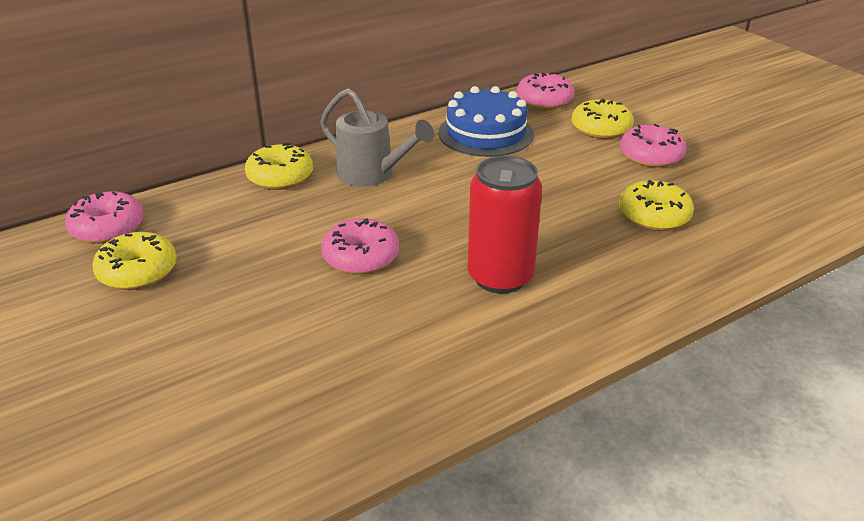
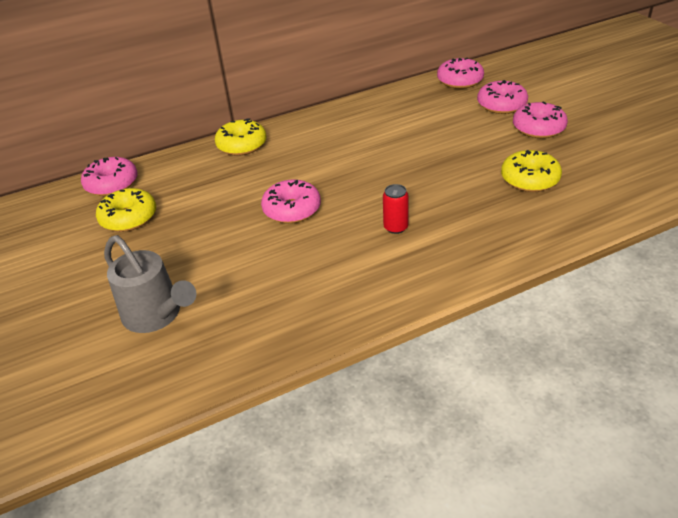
camera: 10 degrees right, 5 degrees up
(373, 175) = (312, 144): grey watering can -> grey watering can (157, 315)
(485, 133) = (406, 109): blue cake -> none
(500, 277) = (395, 227): red can -> red can, size x0.48
(601, 128) = (501, 105): yellow donut -> pink donut

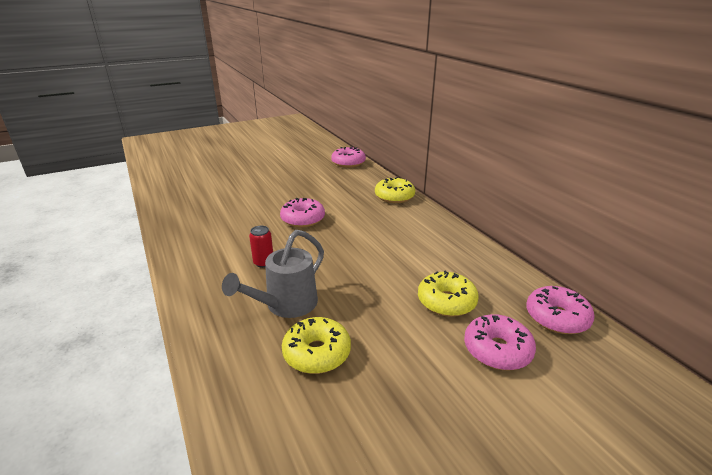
camera: 85 degrees right, 10 degrees down
(129, 218) = (310, 171): yellow donut -> yellow donut (446, 302)
(157, 315) = (217, 187): grey watering can -> grey watering can (285, 305)
(538, 128) = (437, 379): pink donut -> none

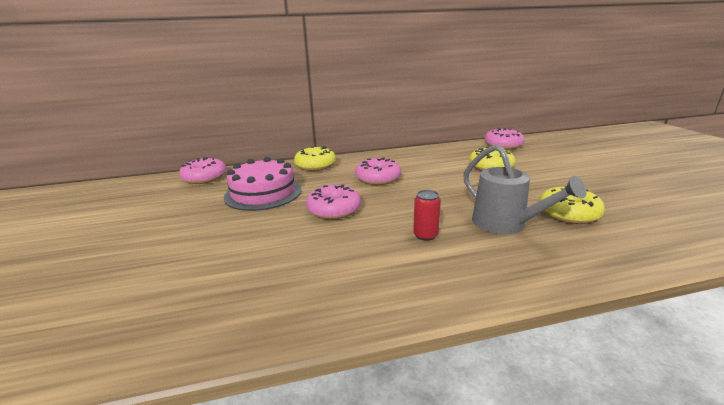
camera: 75 degrees left, 5 degrees down
(327, 188) = (263, 193): none -> pink cake
(497, 350) = (539, 161): pink donut -> pink donut (378, 178)

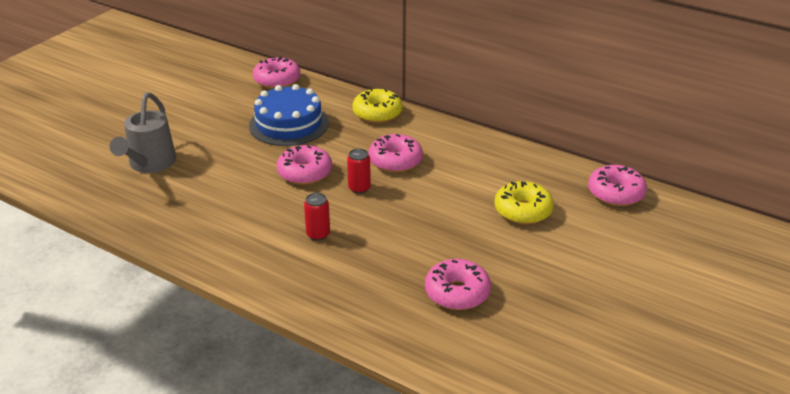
camera: 45 degrees right, 10 degrees up
(263, 193) = (289, 124): pink cake -> blue cake
(389, 199) = (359, 188): none -> red can
(506, 224) = (388, 266): grey watering can -> grey watering can (149, 164)
(568, 213) = (457, 293): yellow donut -> pink donut

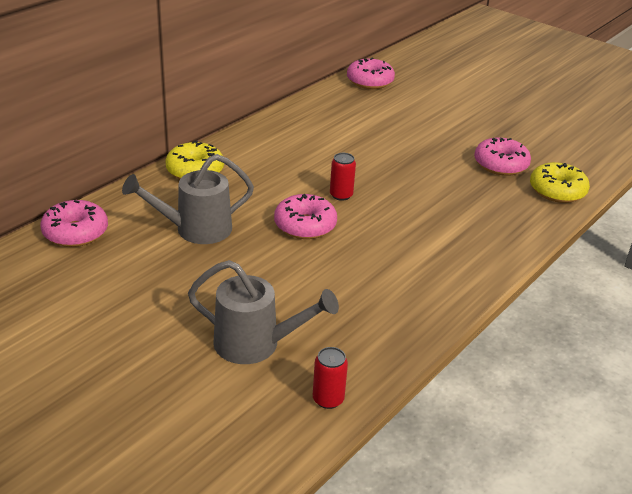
camera: 85 degrees left, 0 degrees up
(289, 124) = (195, 230): blue cake -> grey watering can
(318, 234) = (418, 225): red can -> red can (328, 399)
(395, 161) = (296, 170): pink donut -> none
(523, 211) = (389, 121): yellow donut -> yellow donut (557, 191)

